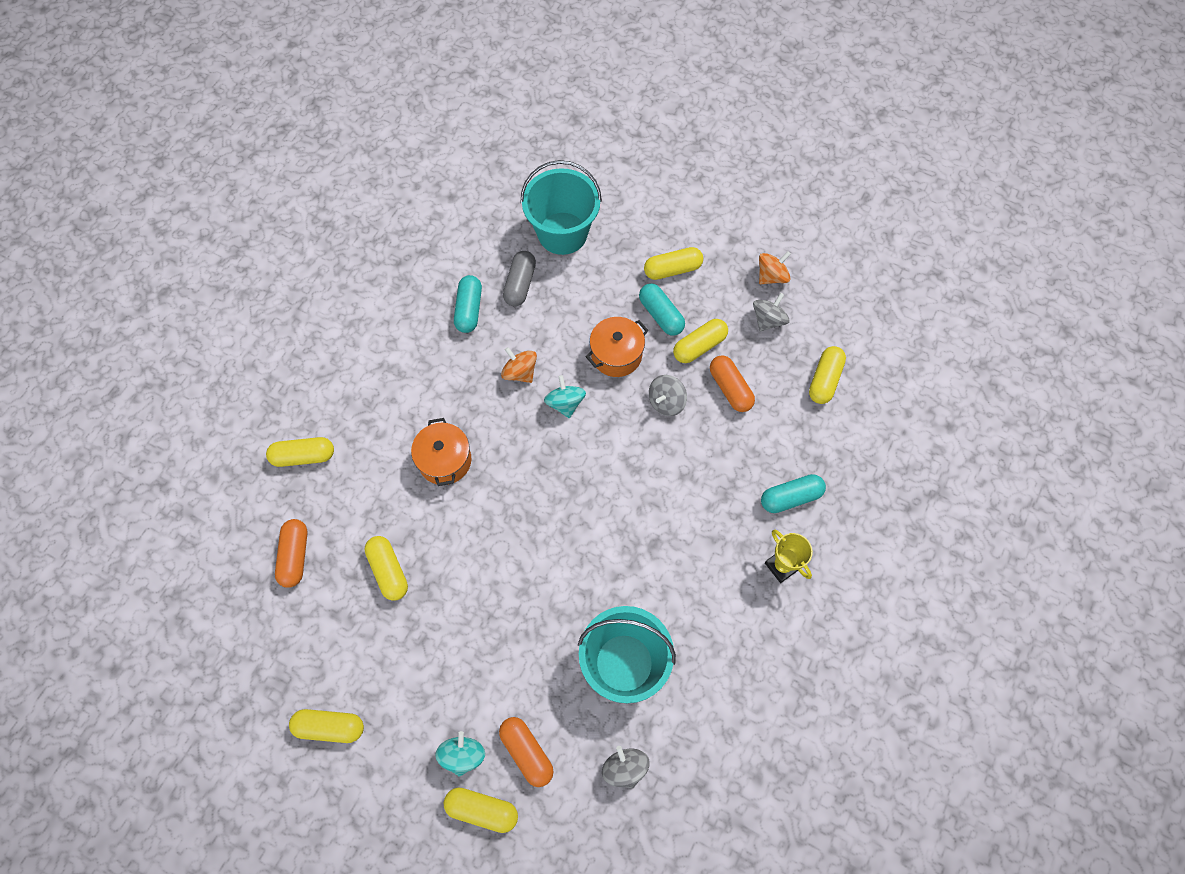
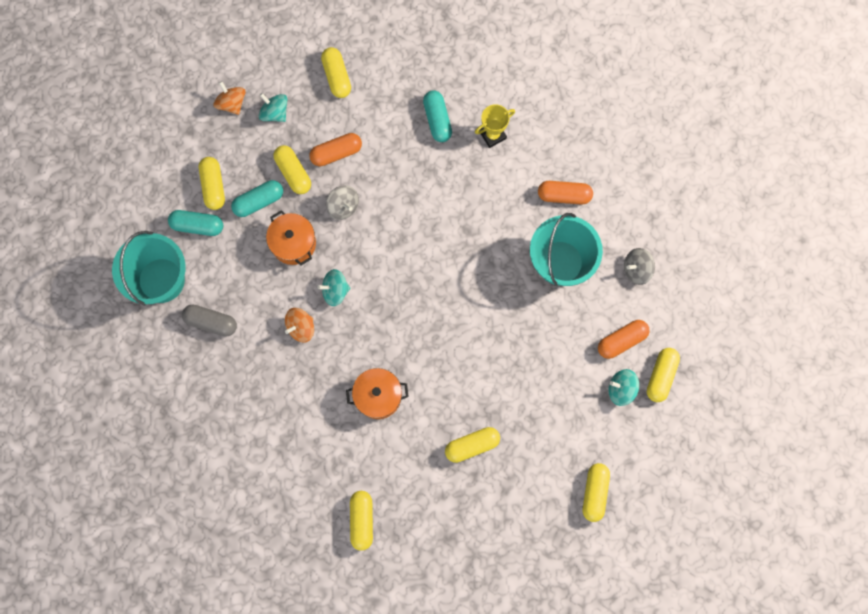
camera: 85 degrees left, 10 degrees up
(295, 556) = (452, 525): orange capsule -> orange capsule (564, 195)
(469, 309) = (232, 369): turquoise capsule -> turquoise capsule (197, 225)
(768, 320) = (275, 113): grey spinning top -> turquoise spinning top
(824, 380) = (337, 76): yellow capsule -> yellow capsule turned 45 degrees clockwise

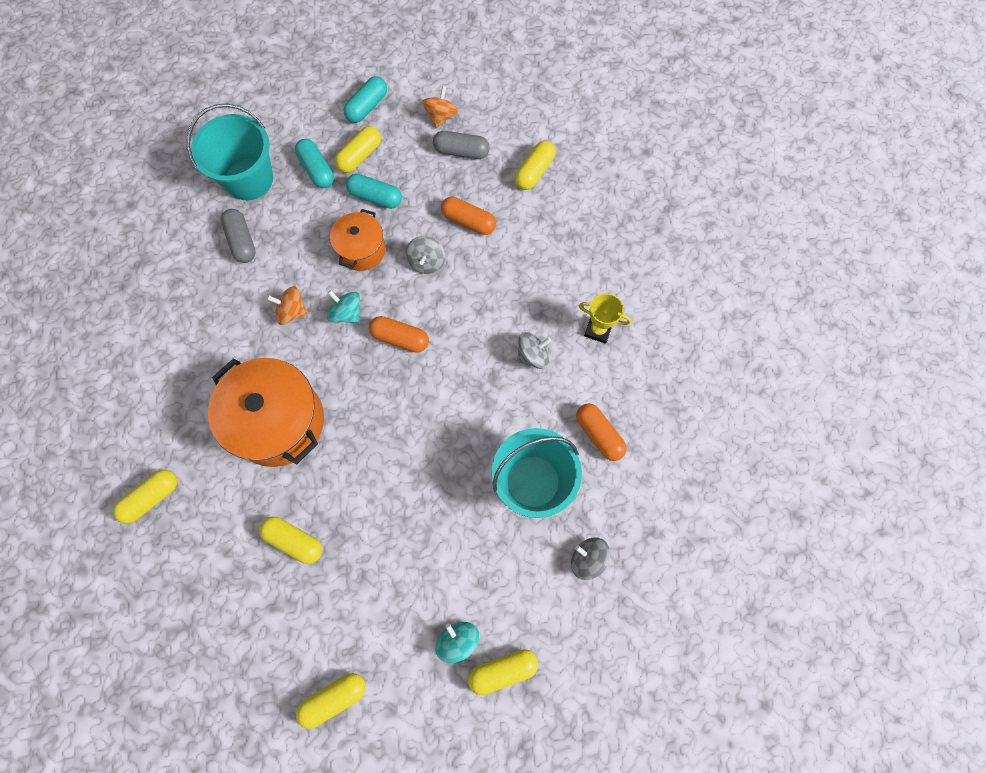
camera: 50 degrees right, 5 degrees down
(275, 113) = (461, 151): turquoise spinning top -> grey capsule
(293, 173) = (422, 203): yellow capsule -> none
(378, 396) = (278, 421): orange pot -> orange pot, size x1.77
(437, 120) = (569, 275): turquoise capsule -> turquoise capsule (367, 107)
(474, 192) = (532, 356): none -> grey spinning top
(621, 341) = (506, 601): orange capsule -> orange capsule (400, 338)

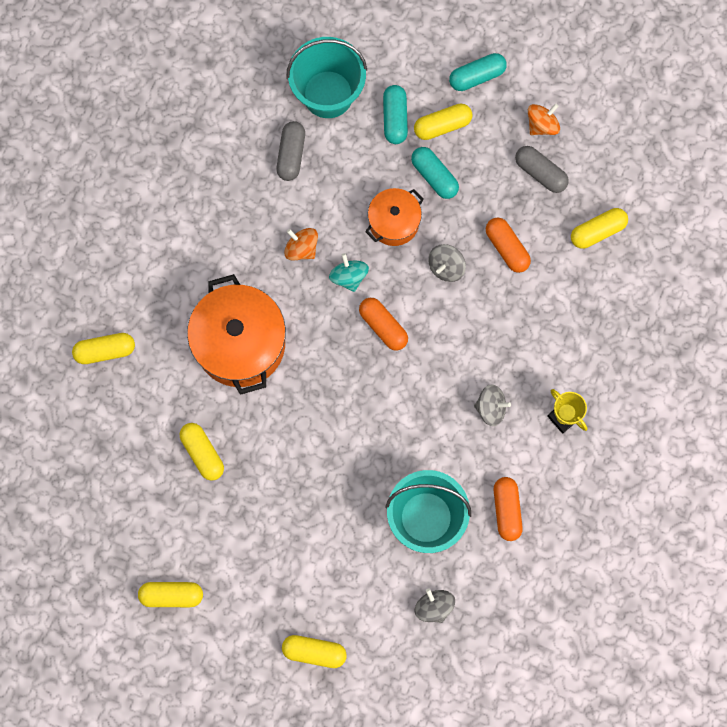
camera: 30 degrees right, 5 degrees up
(458, 640) = (292, 608): turquoise spinning top -> none

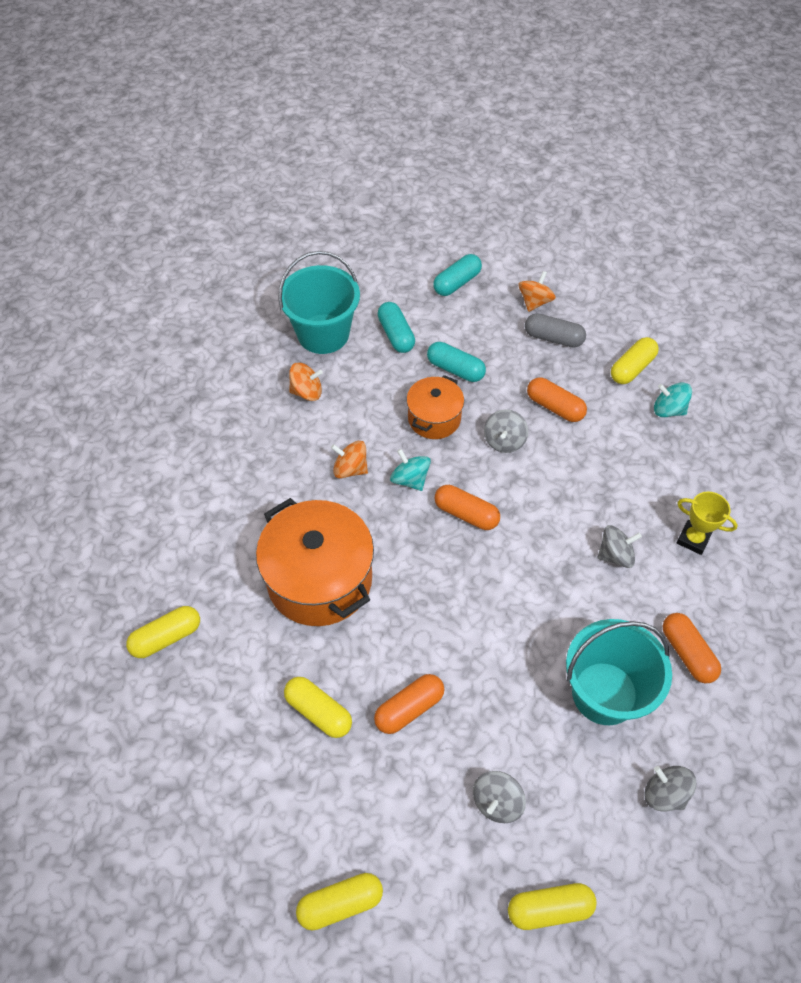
camera: 20 degrees left, 20 degrees down
(271, 475) = (409, 708): none -> orange capsule
(291, 155) = (307, 392): grey capsule -> orange spinning top
(308, 567) = (497, 802): none -> grey spinning top
(442, 126) = (443, 328): yellow capsule -> none
(608, 287) = (668, 410): none -> turquoise spinning top

